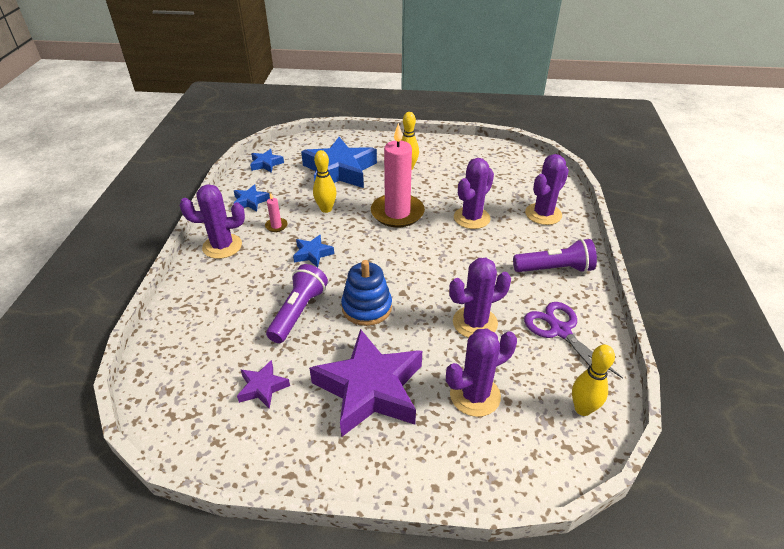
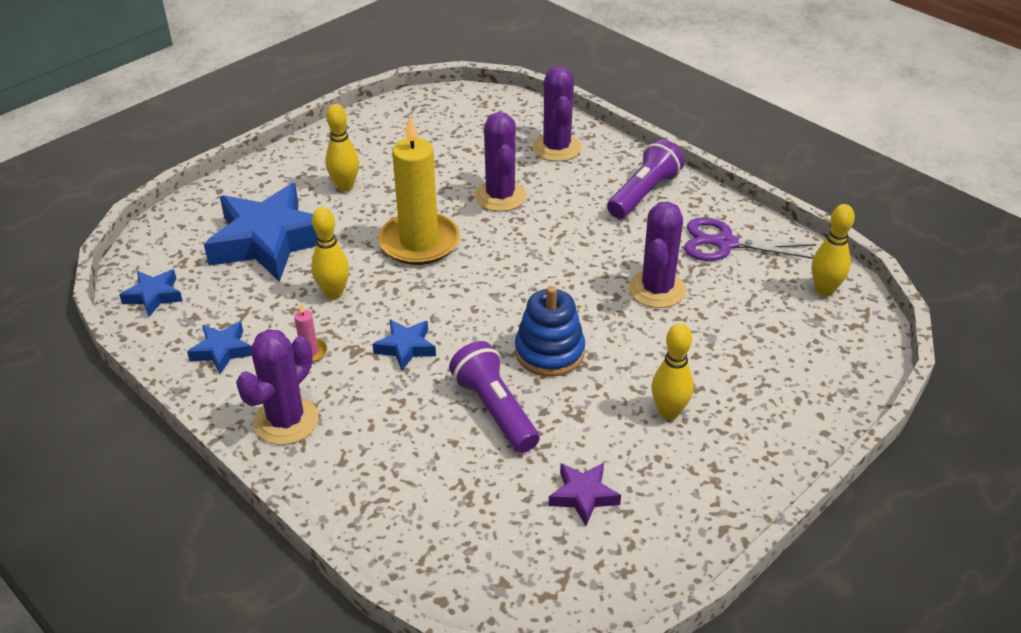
camera: 50 degrees left, 0 degrees up
(370, 389) = (669, 412): purple star -> yellow bowling pin
(397, 213) = (419, 242): pink candle -> yellow candle
(475, 395) = (747, 345): purple cactus -> none

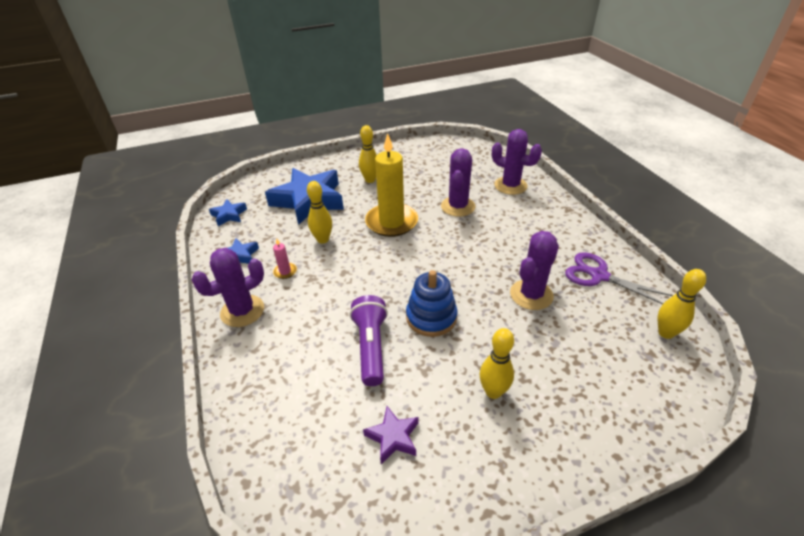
camera: 25 degrees right, 0 degrees up
(406, 347) = (342, 286): blue star -> none
(557, 148) = (510, 186): purple cactus -> purple cactus turned 75 degrees counterclockwise
(643, 194) = (554, 227): purple flashlight -> none

